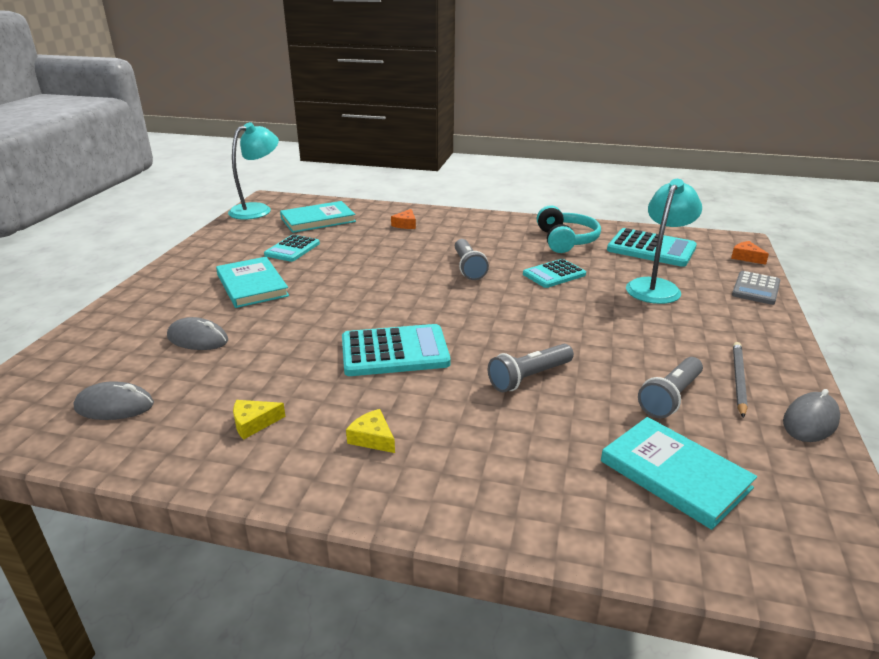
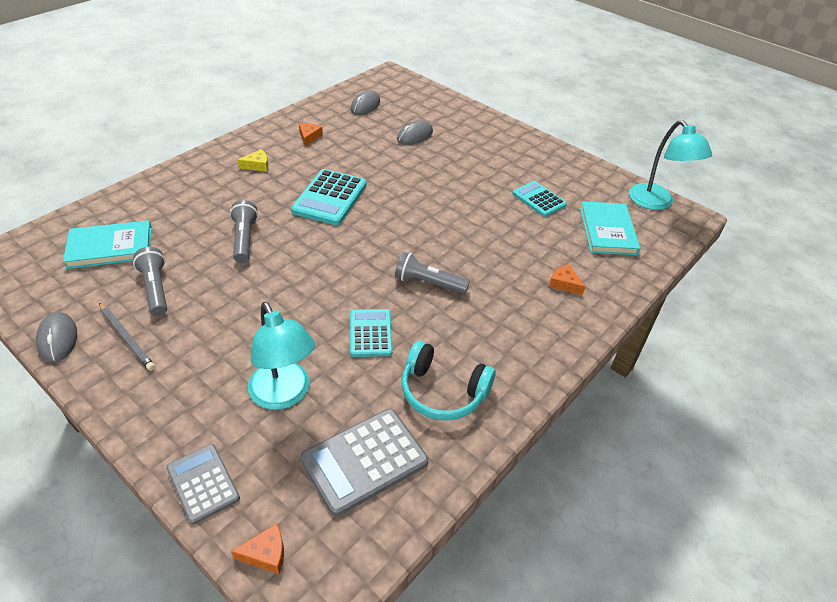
camera: 115 degrees right, 15 degrees up
(252, 285) = (478, 167): turquoise book -> none
(254, 423) = (309, 137): yellow cheese -> orange cheese
(651, 249) = (364, 461): turquoise calculator -> grey calculator

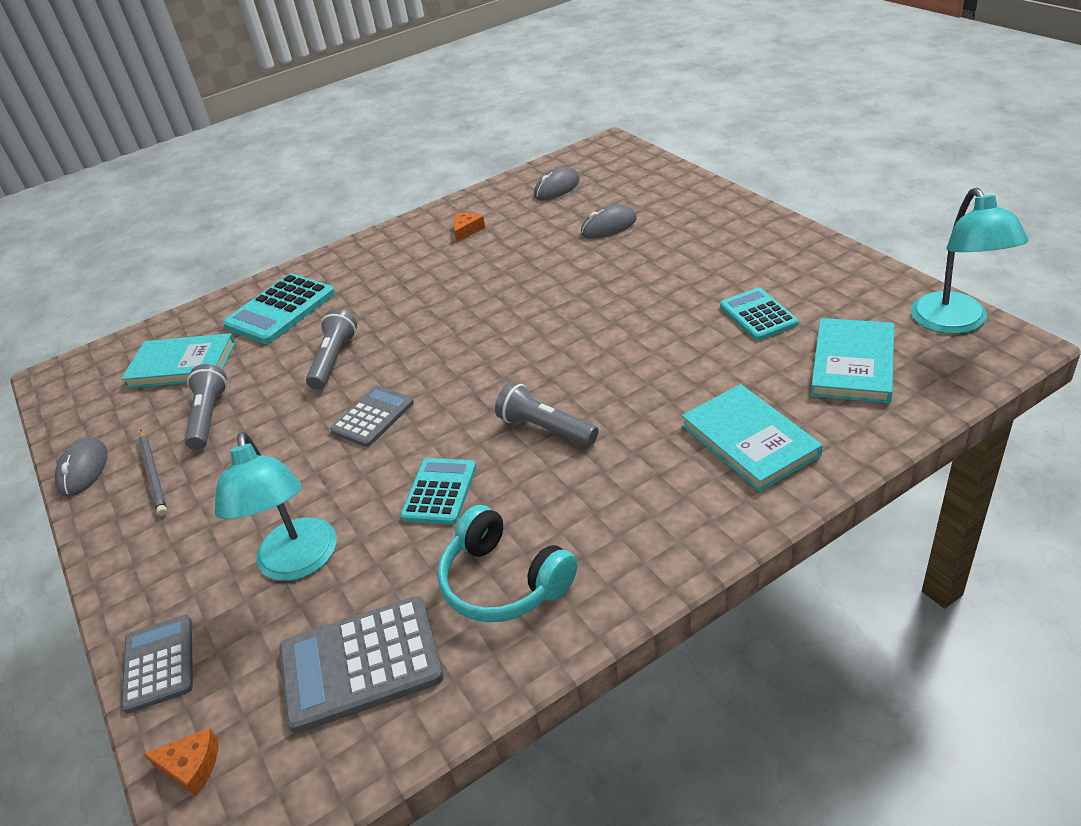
camera: 25 degrees right, 5 degrees down
(257, 165) = (388, 267): yellow cheese -> none
(295, 282) = (373, 417): none -> grey calculator
(330, 198) = (461, 309): turquoise calculator -> turquoise calculator (280, 310)
(564, 284) = (749, 440): orange cheese -> turquoise book

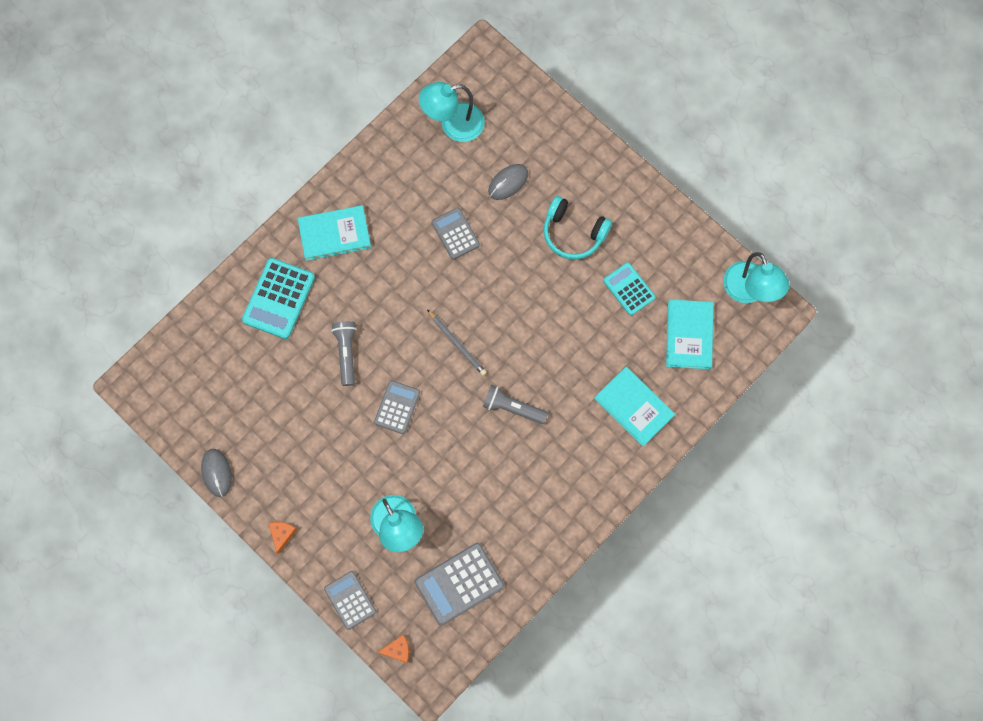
camera: 20 degrees left, 35 degrees up
(153, 474) = (269, 471): grey pencil -> grey pencil (457, 343)
(182, 365) = (230, 366): turquoise book -> turquoise book (334, 234)
(208, 417) = (280, 417): grey flashlight -> none
(439, 491) = (462, 465): turquoise calculator -> none
(467, 230) = (394, 189): orange cheese -> orange cheese (282, 534)
(504, 582) = (518, 524): turquoise headphones -> turquoise headphones (573, 233)
(526, 263) = (455, 233): none -> grey calculator
(557, 188) = (453, 125): grey mouse -> turquoise lamp

